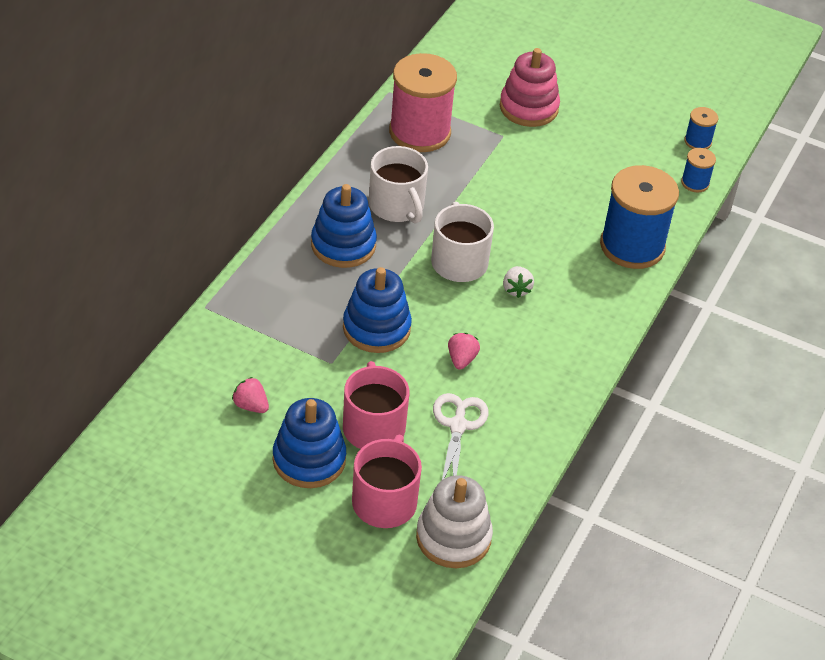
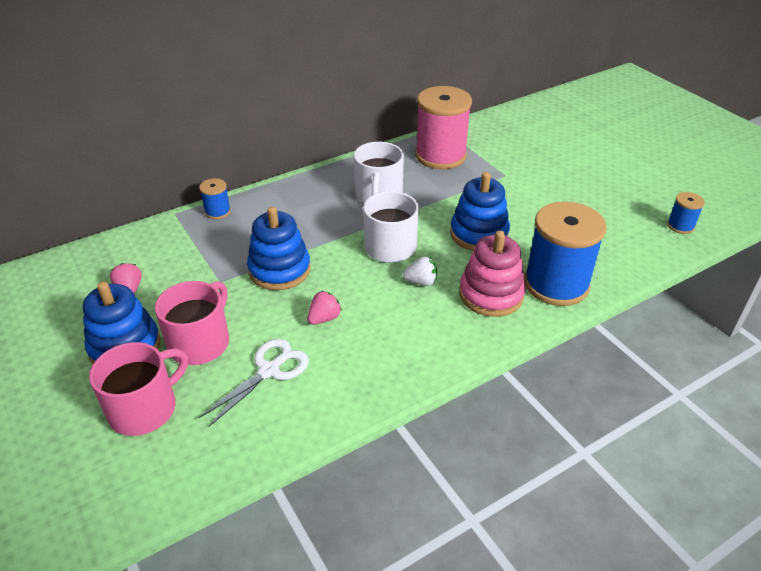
camera: 35 degrees right, 5 degrees down
(343, 245) = (313, 207): blue stacking toy -> blue stacking toy (479, 234)
(453, 537) = (166, 471): white stacking toy -> none
(516, 289) = (421, 282): white strawberry -> white strawberry turned 120 degrees counterclockwise
(528, 108) = (542, 163): pink stacking toy -> pink stacking toy (491, 294)
(695, 183) = (655, 255): blue spool -> blue spool (217, 212)

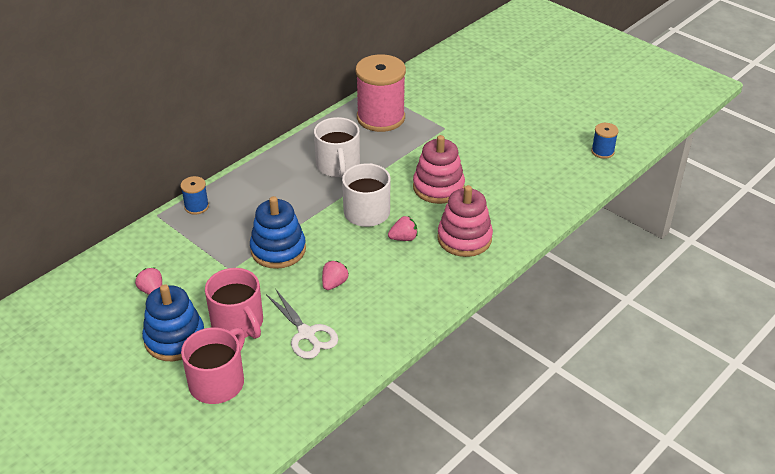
camera: 15 degrees left, 0 degrees up
(200, 342) = (238, 323): pink mug -> pink mug turned 135 degrees clockwise
(269, 371) = (306, 334): white scissors -> white scissors turned 120 degrees clockwise
(421, 282) = (403, 238): white strawberry -> pink strawberry
(479, 234) = (438, 187): blue stacking toy -> pink stacking toy
(556, 284) = (514, 220): blue spool -> none

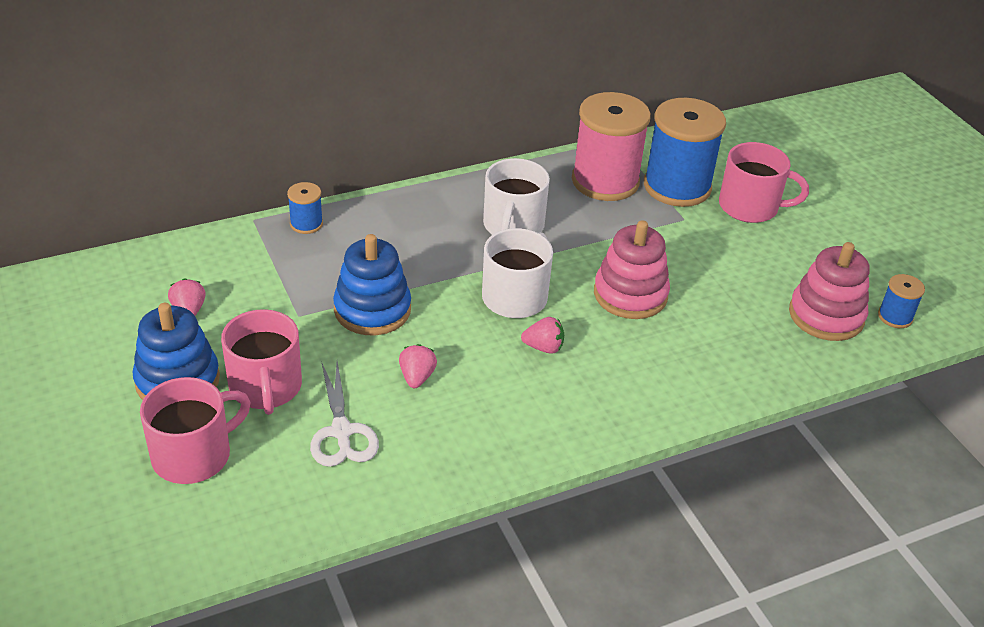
camera: 20 degrees right, 0 degrees up
(334, 283) = (417, 377): pink strawberry -> pink strawberry turned 45 degrees counterclockwise
(428, 108) = (677, 186): none -> blue spool
(464, 238) = (626, 374): pink stacking toy -> pink stacking toy (826, 315)
(481, 108) = (750, 207): none -> pink mug

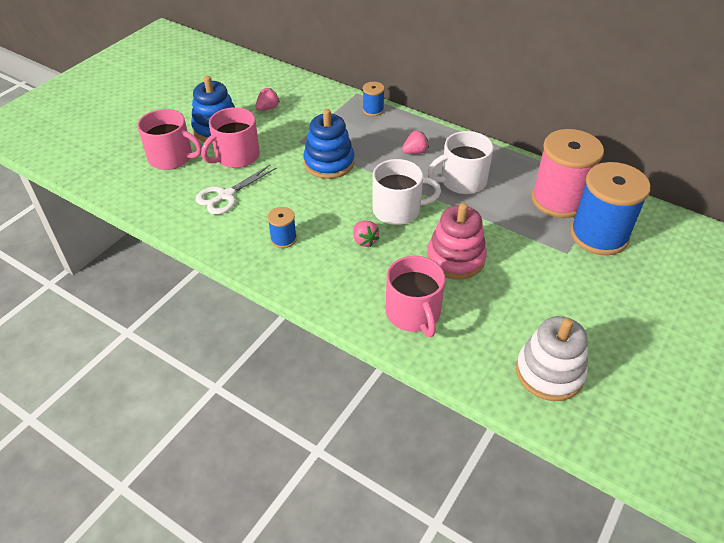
camera: 60 degrees right, 5 degrees up
(417, 377) = (291, 203): pink strawberry -> pink strawberry (415, 152)
(750, 207) = (626, 281): pink mug -> pink mug (413, 313)
(826, 315) = (549, 372): pink stacking toy -> white stacking toy
(895, 317) = (597, 419): blue spool -> blue spool (283, 239)

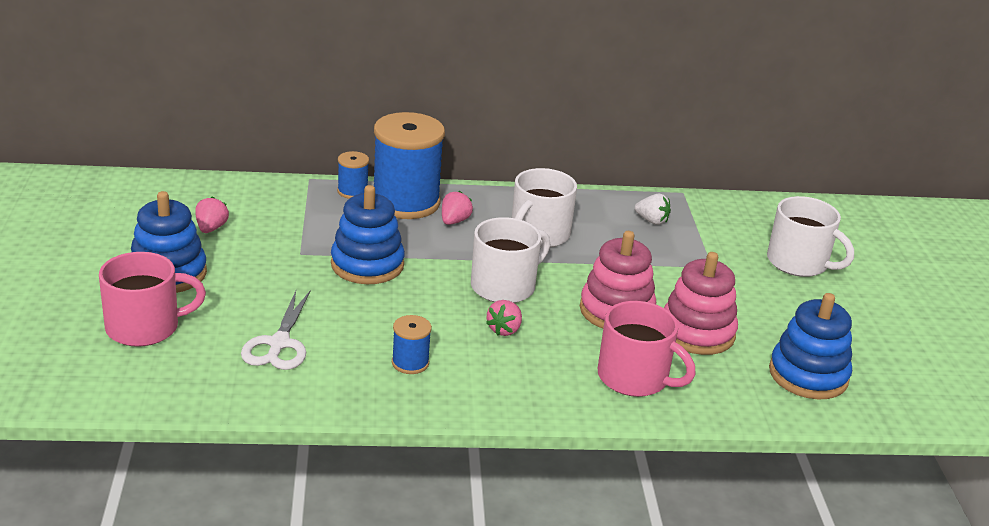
camera: 40 degrees left, 15 degrees down
(236, 156) = (237, 296): pink mug -> none
(364, 241) = (504, 330): pink strawberry -> pink strawberry turned 90 degrees clockwise
(497, 299) = (697, 332): none -> pink stacking toy
(549, 372) = (808, 375): white stacking toy -> blue stacking toy
(558, 200) = (652, 221): pink spool -> white strawberry
(599, 235) = (721, 240): blue spool -> blue spool (406, 202)
(646, 278) = (798, 263): none -> white mug

